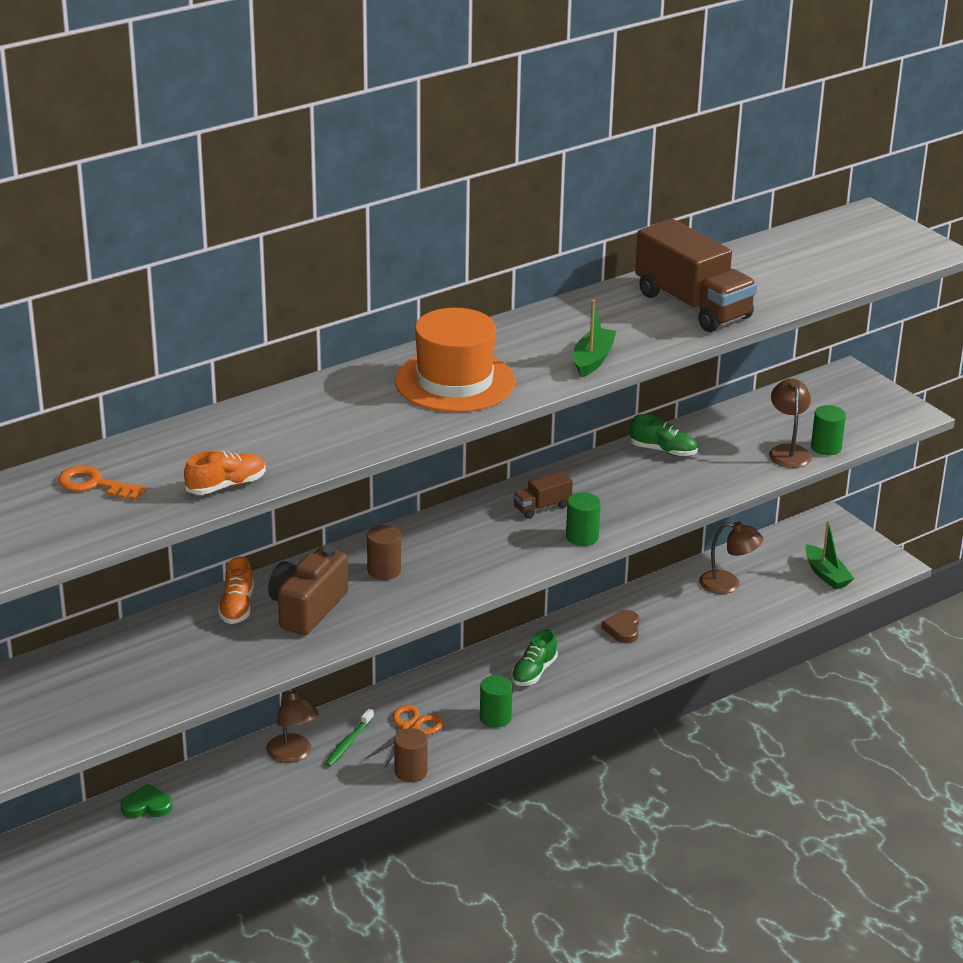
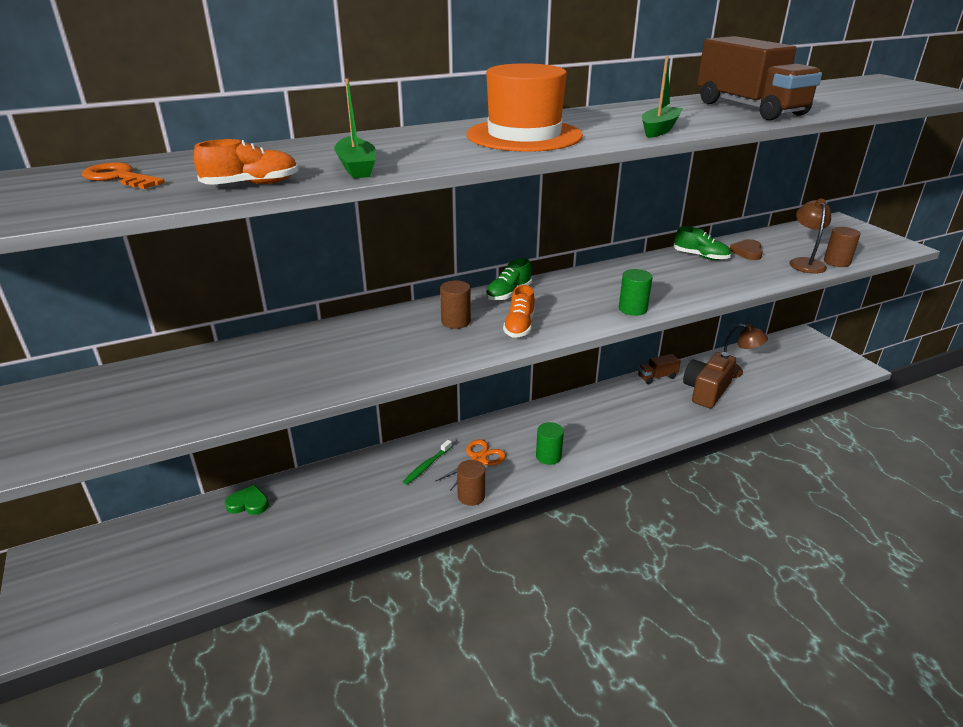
camera: 10 degrees right, 0 degrees up
(237, 607) = (318, 339): orange shoe -> orange shoe (519, 326)
(293, 755) = (380, 471): brown lamp -> none
(307, 608) = (378, 345): brown camera -> brown camera (706, 391)
(534, 672) = (583, 423): green shoe -> green shoe (508, 294)
(542, 507) = (599, 286): brown truck -> brown truck (657, 377)
(623, 629) = (654, 397): brown heart -> brown heart (747, 252)
(826, 447) = (836, 262): green cylinder -> brown cylinder
(826, 574) = (809, 371): green boat -> green boat (356, 167)

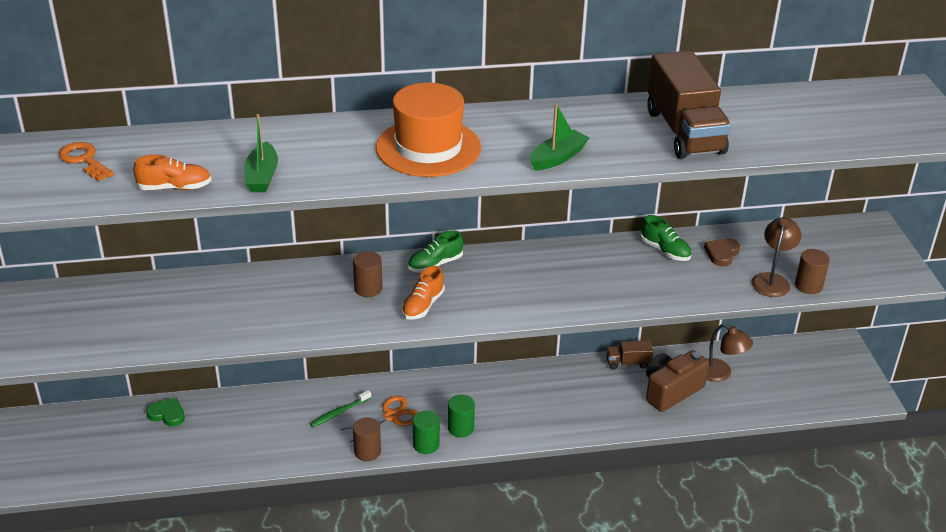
camera: 15 degrees right, 5 degrees up
(632, 309) = (543, 306): green cylinder -> green cylinder (426, 444)

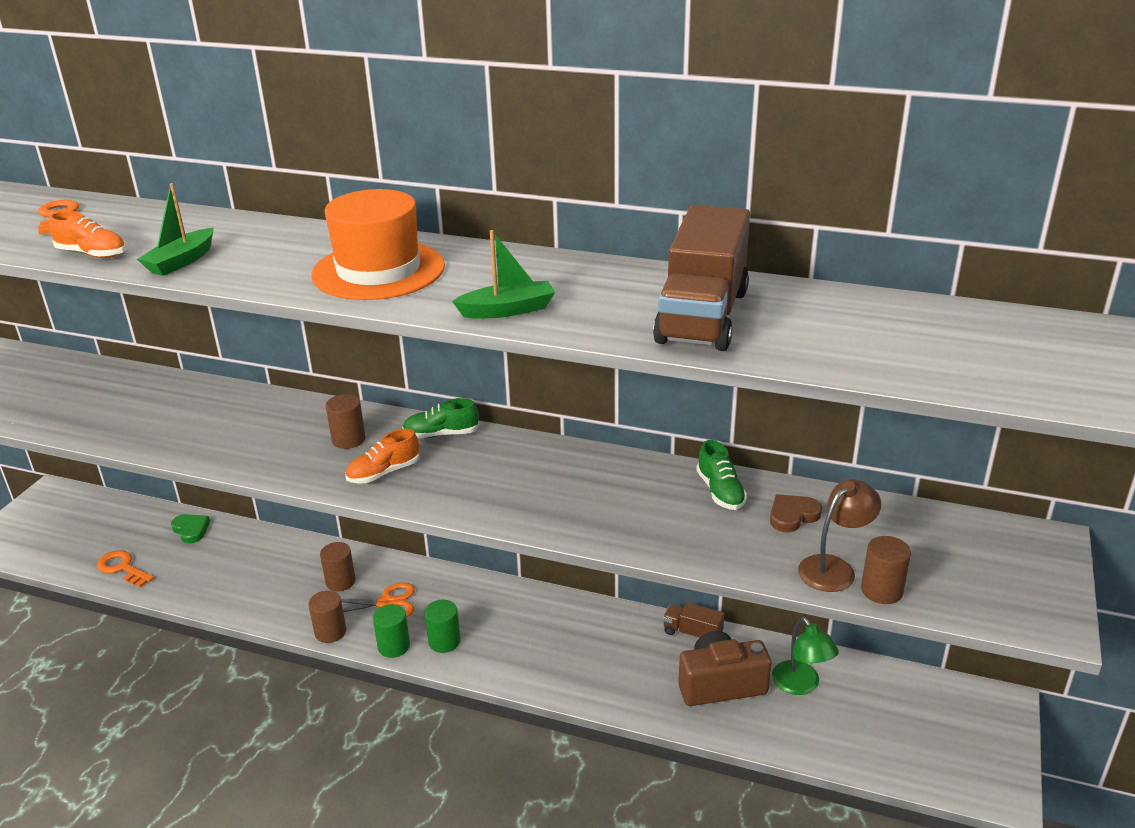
camera: 30 degrees right, 5 degrees down
(137, 464) = (122, 568): none -> orange key
(339, 412) = (340, 581): green toothbrush -> brown cylinder
(720, 374) = (801, 685): brown lamp -> green lamp

